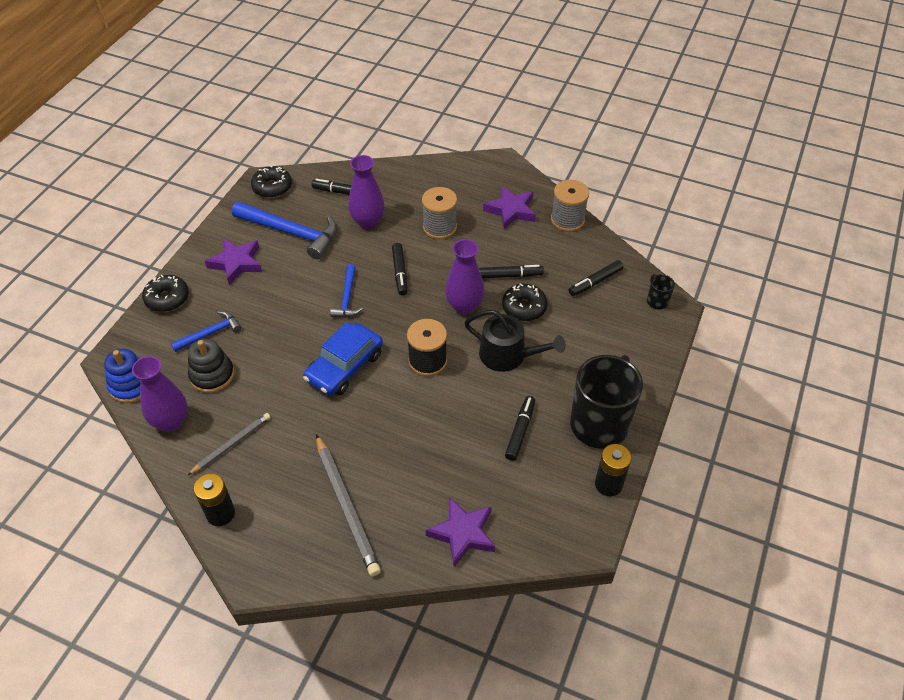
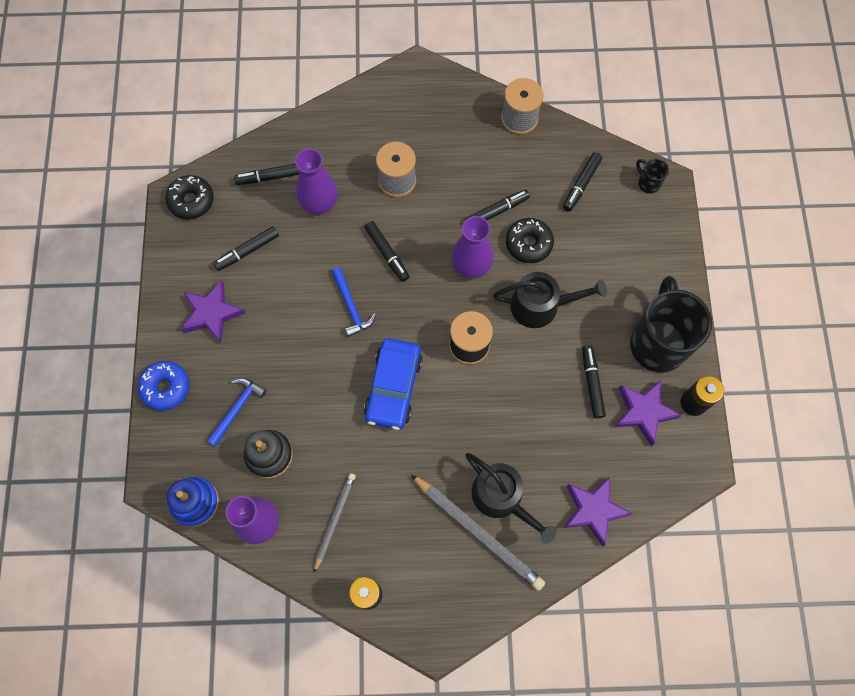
camera: 25 degrees left, 20 degrees up
(167, 298) = (166, 387): black donut -> blue donut
(291, 233) = (247, 251): blue hammer -> black marker
(384, 488) = (502, 498): none -> black watering can
(511, 210) = (458, 129): purple star -> purple star (644, 412)

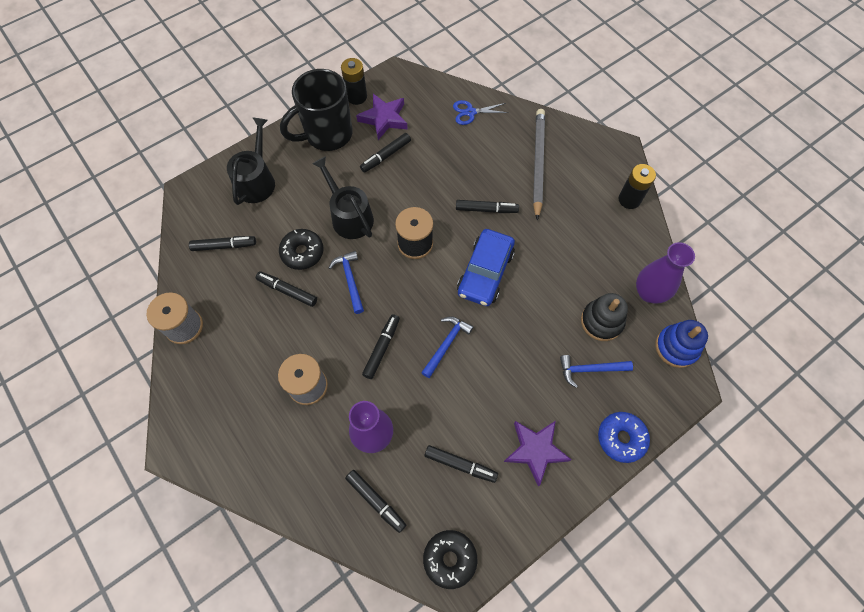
camera: 125 degrees left, 5 degrees down
(334, 520) = (605, 248): grey pencil -> none
(393, 387) = (485, 272): blue car -> blue car turned 135 degrees clockwise
(459, 437) = (486, 209): none -> black marker
(471, 267) = (350, 280): purple vase -> blue hammer
(502, 498) = (505, 163): black watering can -> black watering can (256, 180)
(593, 510) = (470, 112): purple star -> blue scissors
(648, 183) = (194, 203): black mug -> none

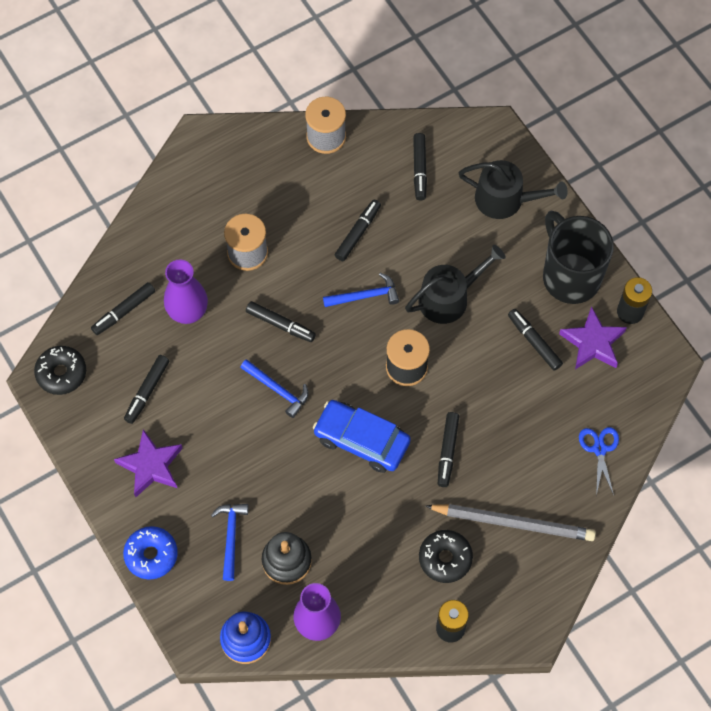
camera: 95 degrees right, 0 degrees up
(302, 252) = (404, 248): black donut -> black donut (445, 558)

